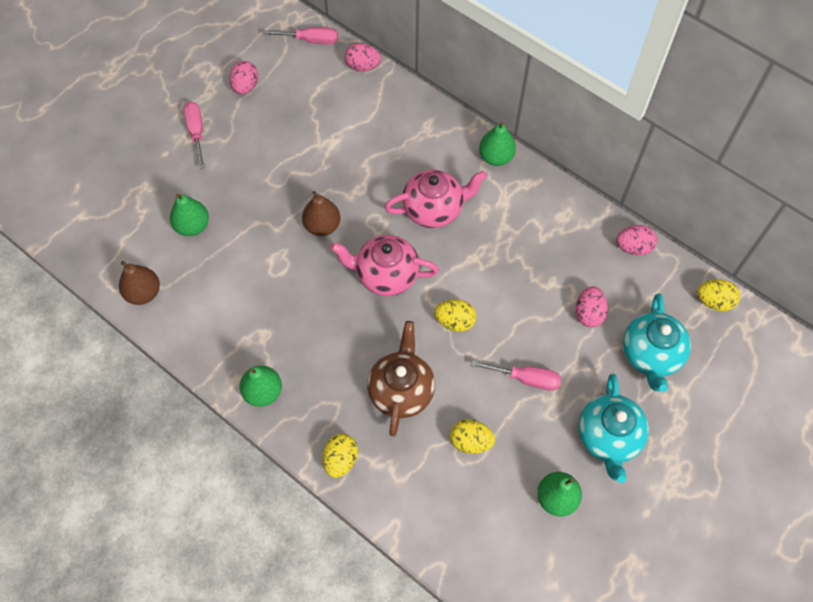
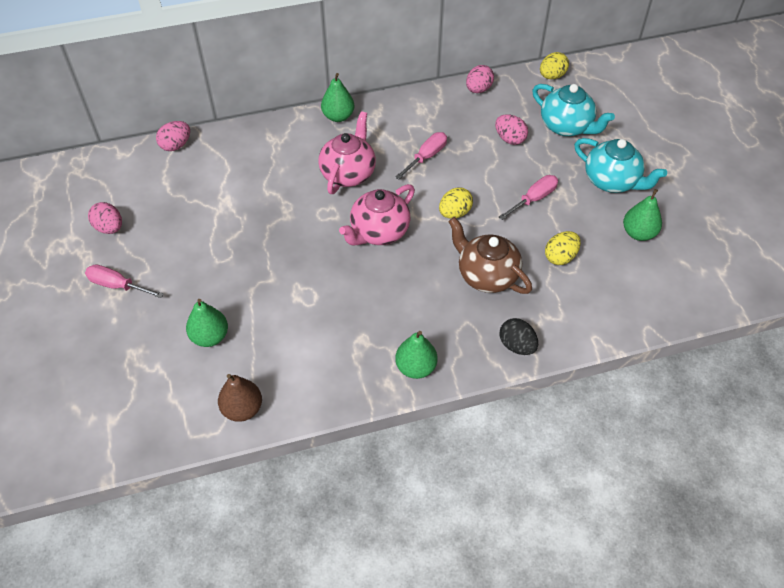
camera: 55 degrees left, 10 degrees down
(310, 40) = (113, 163): pink screwdriver -> pink screwdriver (426, 157)
(322, 226) = (297, 248): brown pear -> none
(341, 460) = (516, 345): yellow egg -> black egg

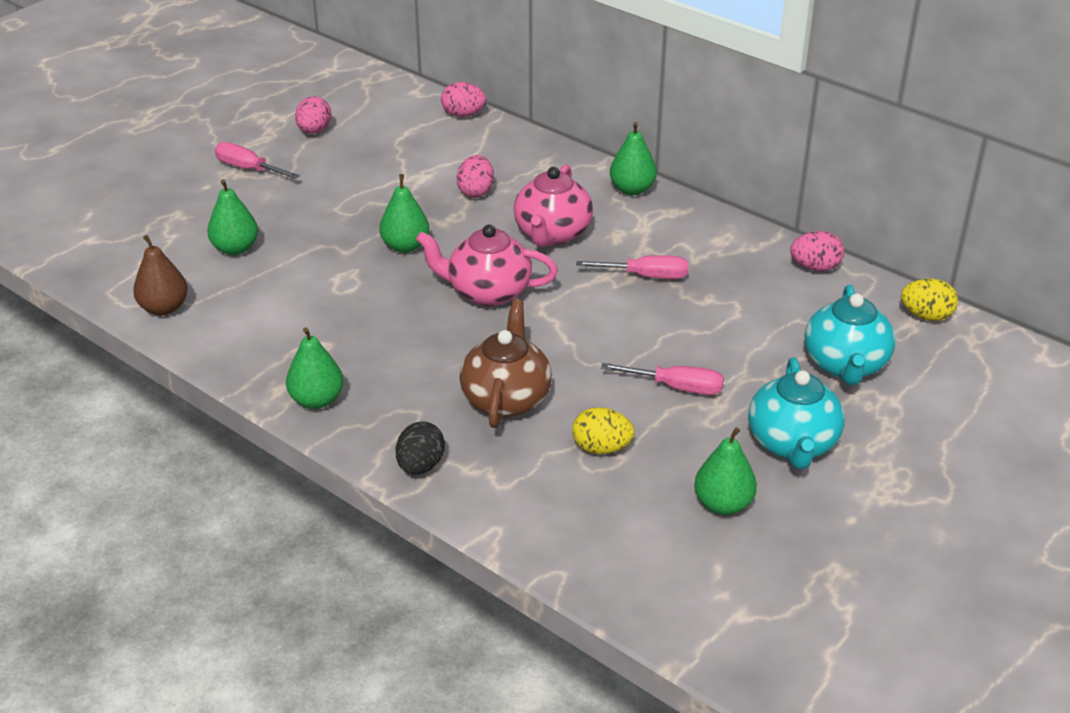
camera: 55 degrees right, 15 degrees down
(117, 285) = (248, 169): pink screwdriver -> pink screwdriver turned 45 degrees counterclockwise
(295, 247) = (405, 246): none -> green pear
(348, 173) = (552, 234): pink teapot -> pink teapot turned 120 degrees clockwise
(454, 213) = (579, 334): yellow egg -> none
(509, 139) = (759, 327): pink egg -> pink egg (476, 191)

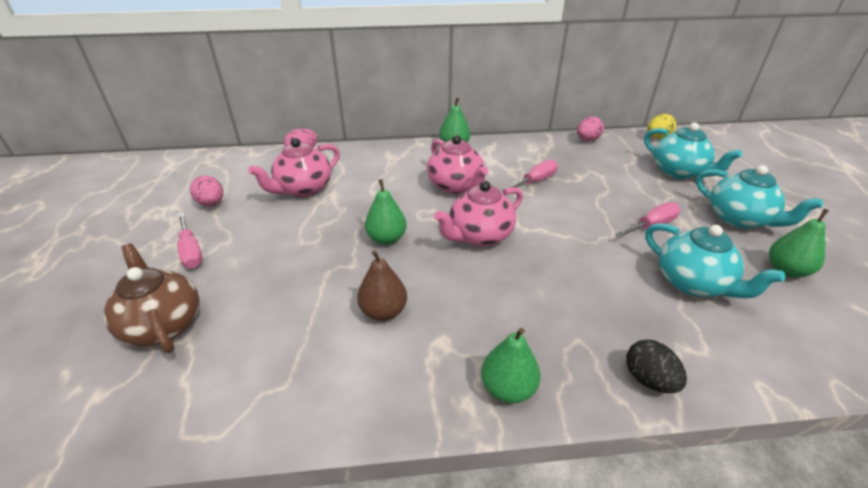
camera: 45 degrees left, 0 degrees up
(164, 308) = (265, 408): brown pear -> brown pear (383, 311)
(235, 248) = (262, 314): green pear -> none
(248, 169) = (191, 251): pink screwdriver -> pink screwdriver turned 105 degrees counterclockwise
(406, 157) = (303, 189): none -> pink teapot
(476, 191) = (377, 186): pink egg -> none
(506, 398) = (602, 291): brown teapot -> brown teapot (163, 324)
(601, 448) = (692, 283): yellow egg -> turquoise teapot

